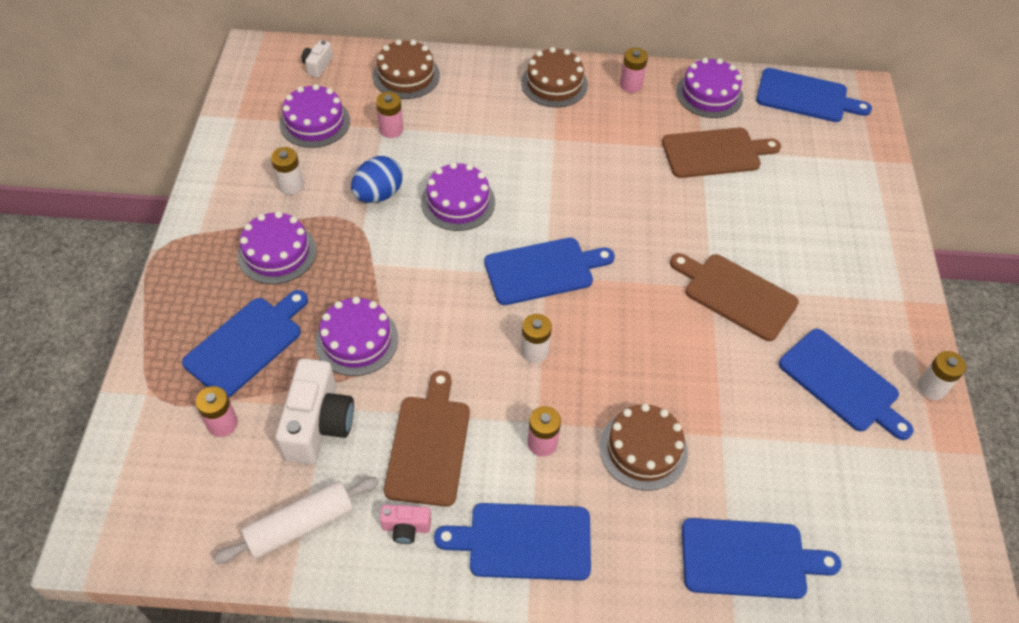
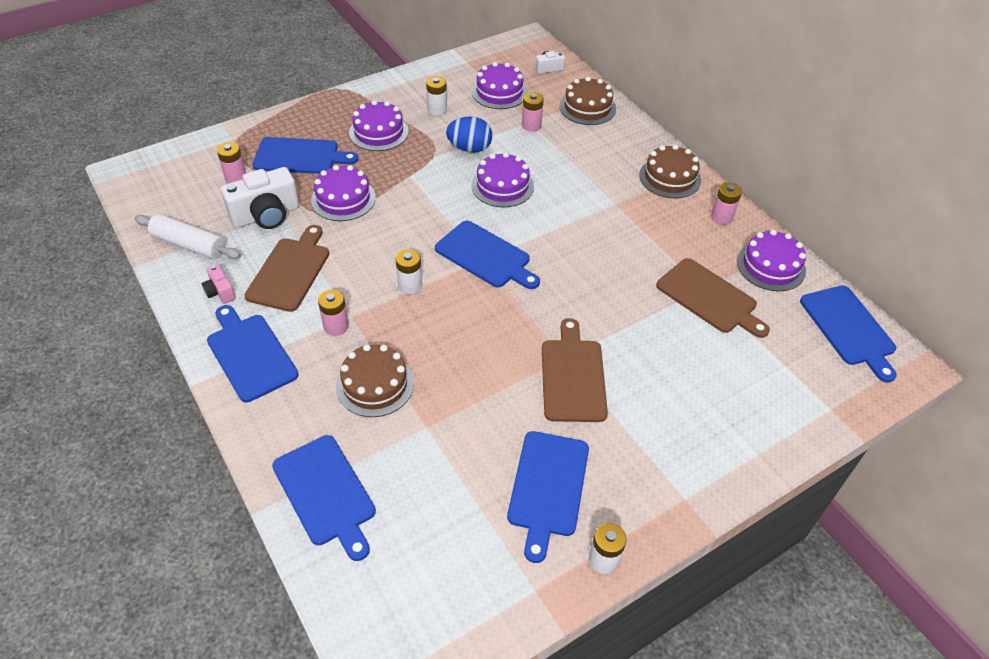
camera: 55 degrees right, 5 degrees down
(428, 445) = (290, 271): brown cutting board -> brown cutting board turned 45 degrees counterclockwise

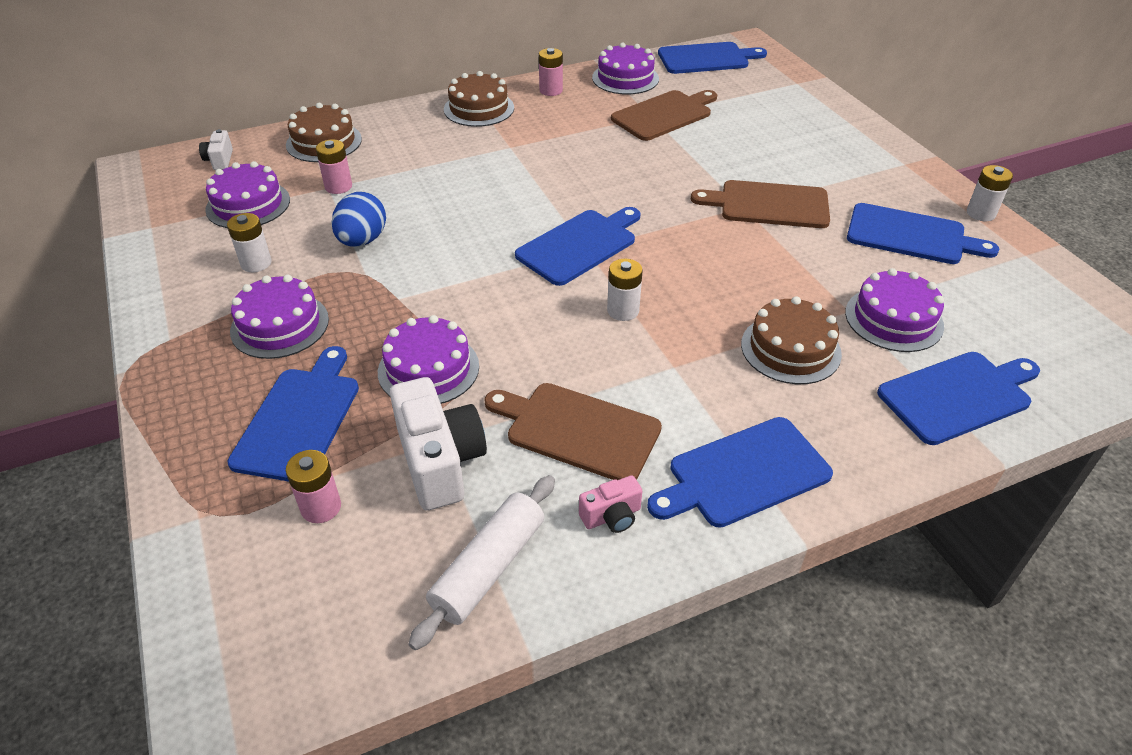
camera: 80 degrees left, 5 degrees down
(336, 326) = (692, 382): pink battery -> none
(502, 186) = (452, 220): purple cake -> purple cake (893, 319)

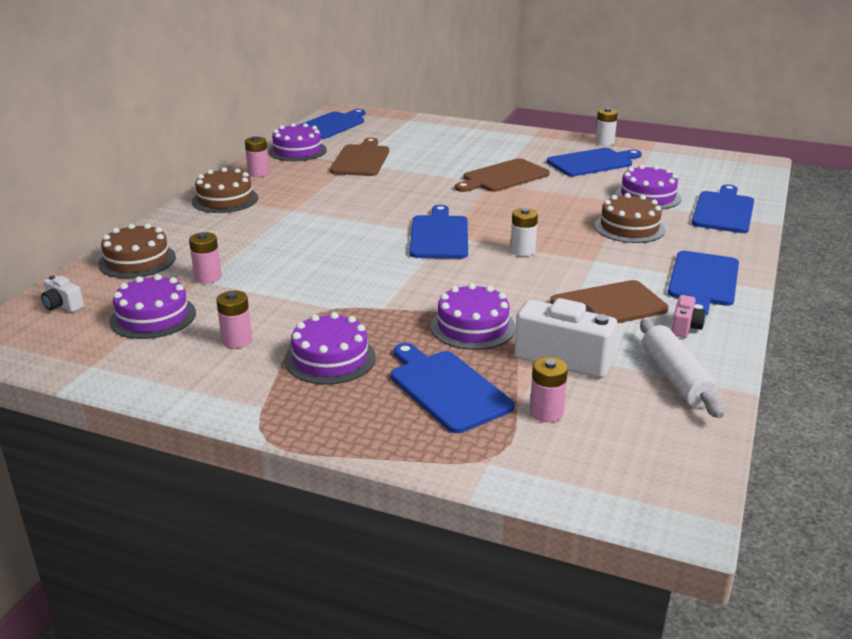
camera: 45 degrees left, 15 degrees down
(256, 263) = (237, 341): white battery -> pink battery
(362, 240) = (292, 294): blue egg -> none

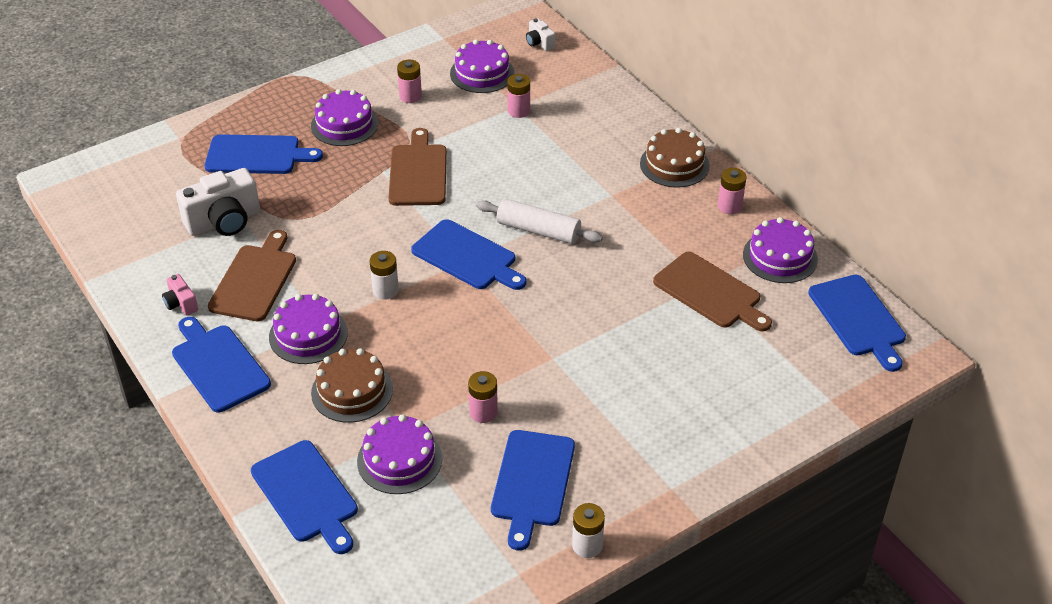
camera: 125 degrees right, 15 degrees up
(63, 305) = (539, 43): white camera -> white camera turned 105 degrees counterclockwise
(137, 260) = (583, 88): brown cake -> none
(472, 327) = (308, 201): purple cake -> purple cake (308, 335)
(503, 177) = (560, 376): brown cutting board -> brown cutting board (418, 172)
(546, 413) = (186, 181): pink battery -> pink battery (483, 412)
(676, 378) = (142, 256): white rolling pin -> white rolling pin (538, 230)

